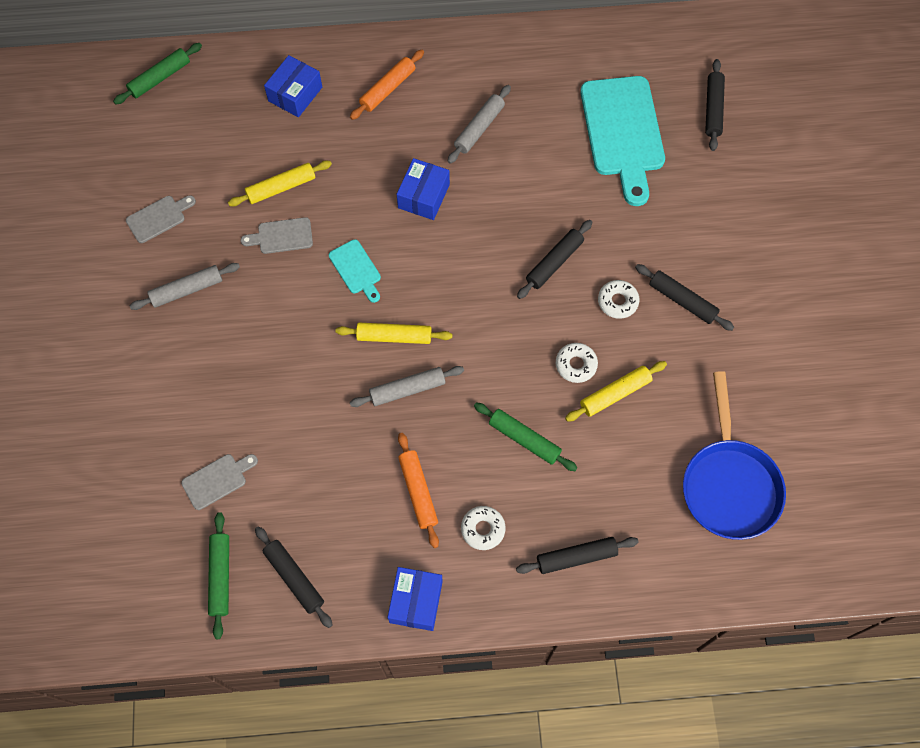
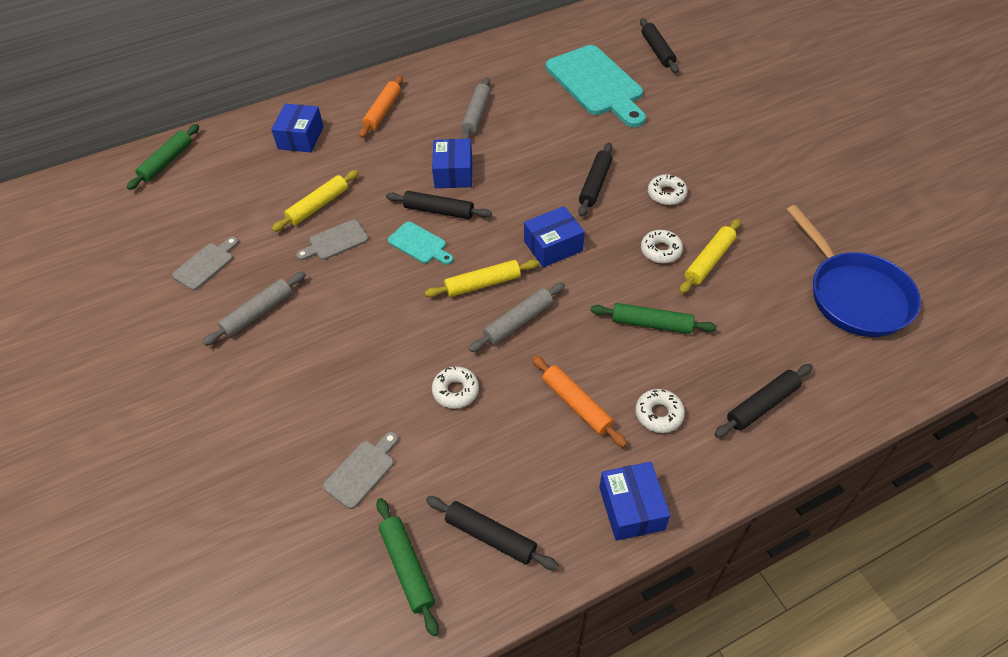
camera: 20 degrees left, 15 degrees down
(323, 437) = (455, 391): none -> white donut
(478, 320) = (553, 246): none -> blue box
(682, 300) = (719, 176): black rolling pin -> black rolling pin (439, 211)

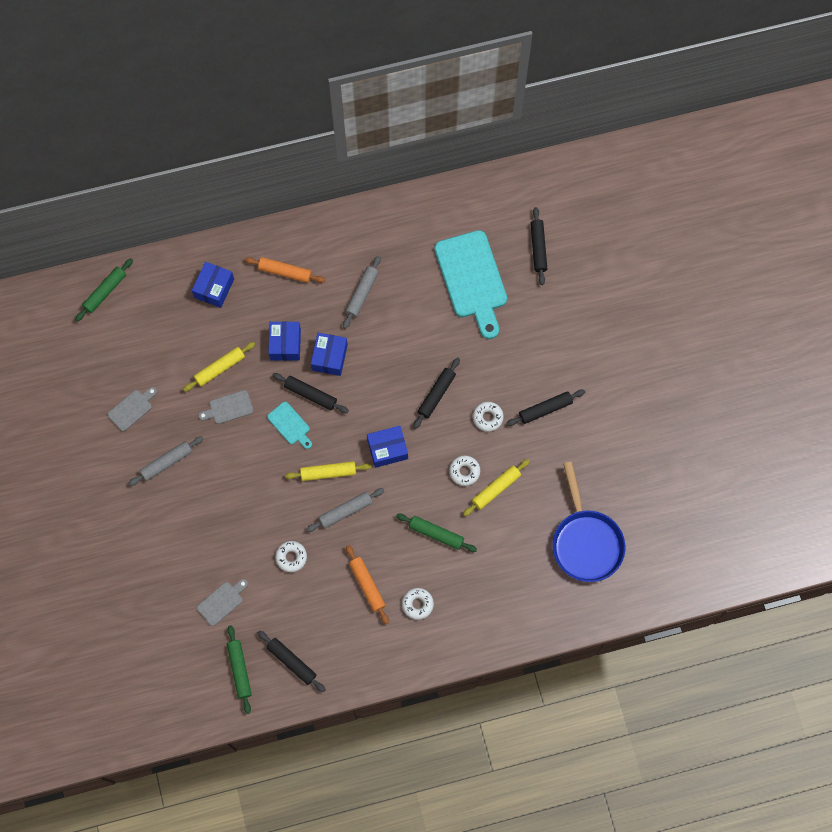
camera: 10 degrees right, 20 degrees up
(382, 111) = (285, 272): orange rolling pin -> orange rolling pin turned 75 degrees clockwise
(631, 508) = (380, 663): blue box -> blue box (285, 344)
(762, 405) = (486, 612): black rolling pin -> black rolling pin (545, 409)

